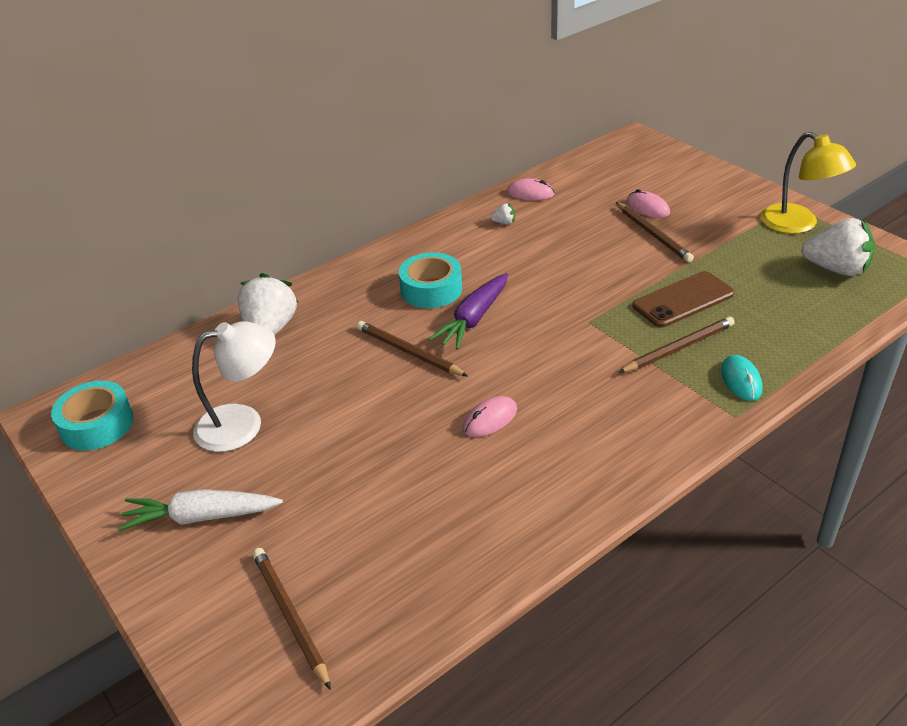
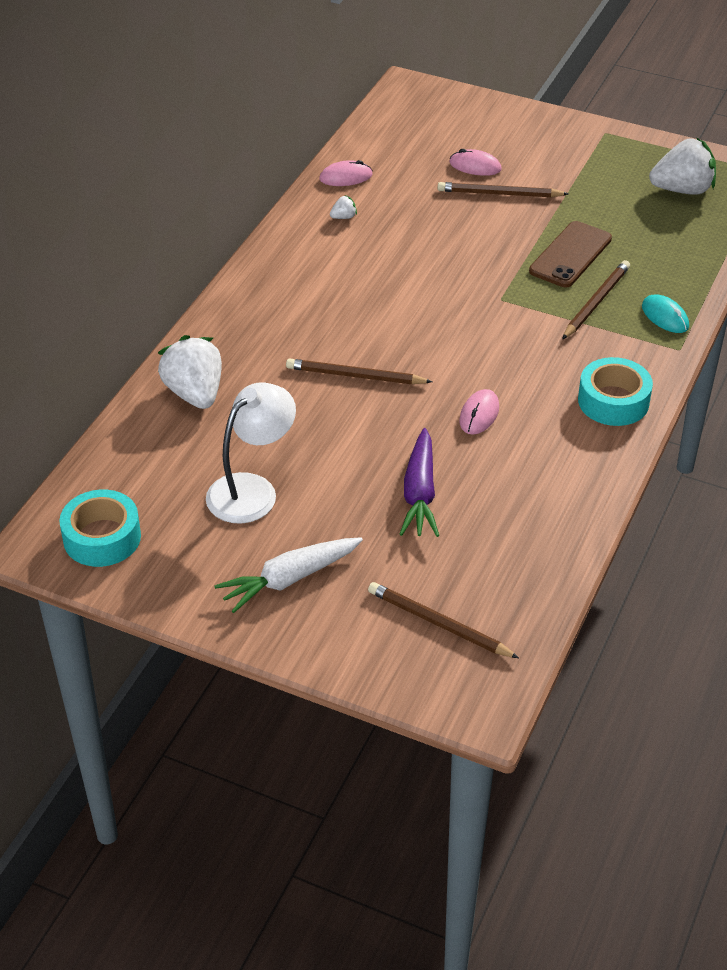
camera: 30 degrees left, 5 degrees up
(431, 289) = (326, 308): turquoise tape -> turquoise tape (613, 401)
(474, 319) = (392, 326): purple carrot -> purple carrot (420, 493)
(653, 234) = (499, 194): brown pencil -> brown pencil turned 150 degrees clockwise
(798, 224) = (624, 151): yellow lamp -> none

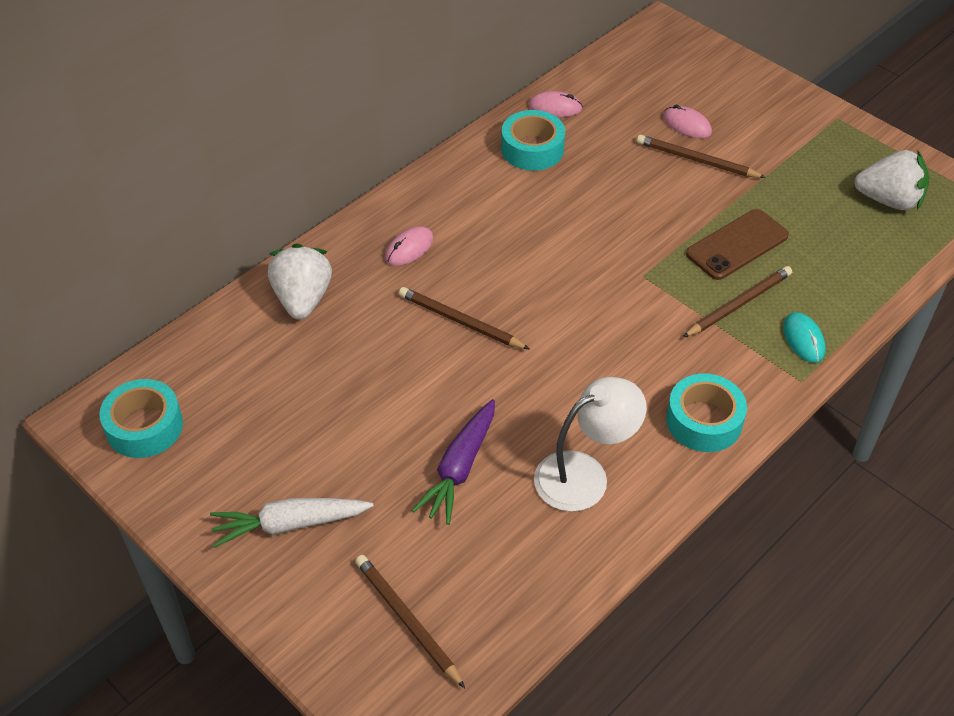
camera: 20 degrees right, 5 degrees up
(252, 490) = (303, 417): white lamp -> white lamp (584, 474)
(343, 217) = (532, 149): white strawberry -> turquoise tape
(479, 414) = (560, 397): pink mouse -> pink mouse (409, 248)

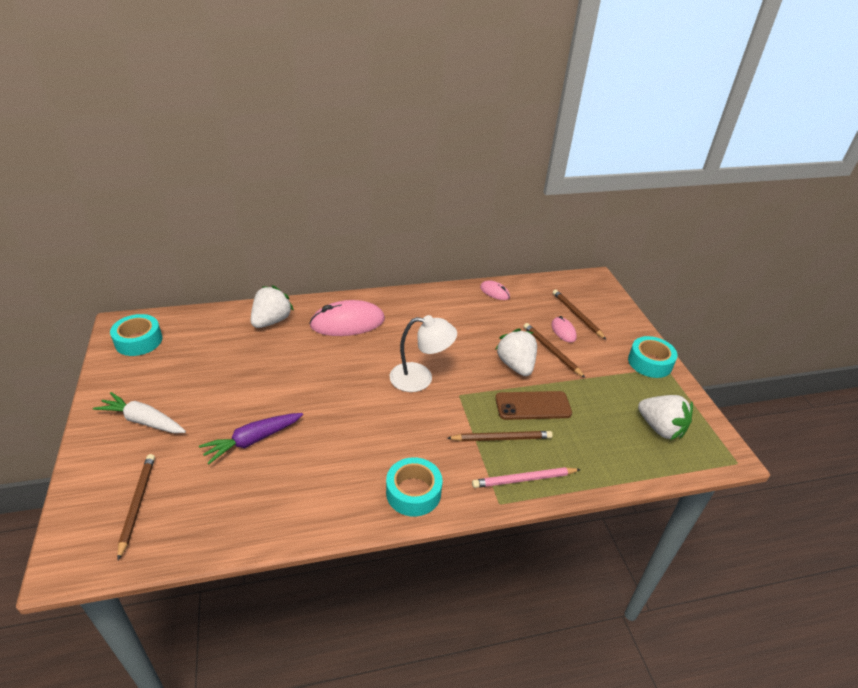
camera: 30 degrees right, 10 degrees down
(409, 248) = (347, 323): pink mouse -> pink mouse, size x2.02
(460, 322) = (334, 369): brown pencil -> brown pencil (577, 315)
(532, 149) = (461, 306): turquoise tape -> turquoise tape (650, 362)
(584, 474) = (313, 482): white lamp -> white lamp (420, 378)
(673, 201) = (516, 365): none -> white strawberry
(803, 339) = (524, 479): turquoise mouse -> pink pencil

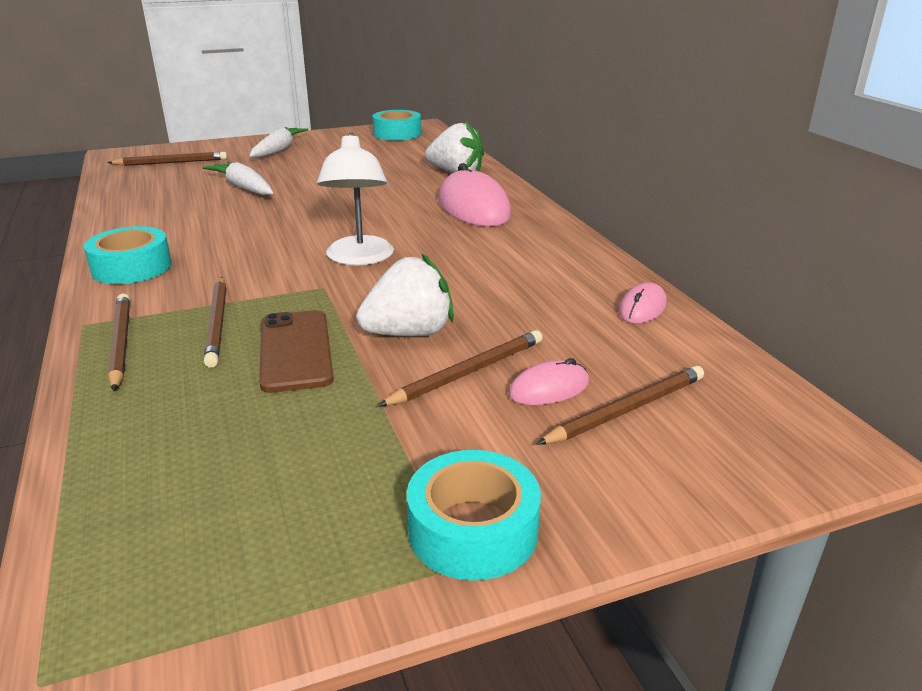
camera: 85 degrees right, 10 degrees down
(252, 441) = (243, 188): purple carrot -> white carrot
(524, 479) = (120, 343): pink pencil -> brown pencil
(660, 428) = (209, 524): white strawberry -> none

